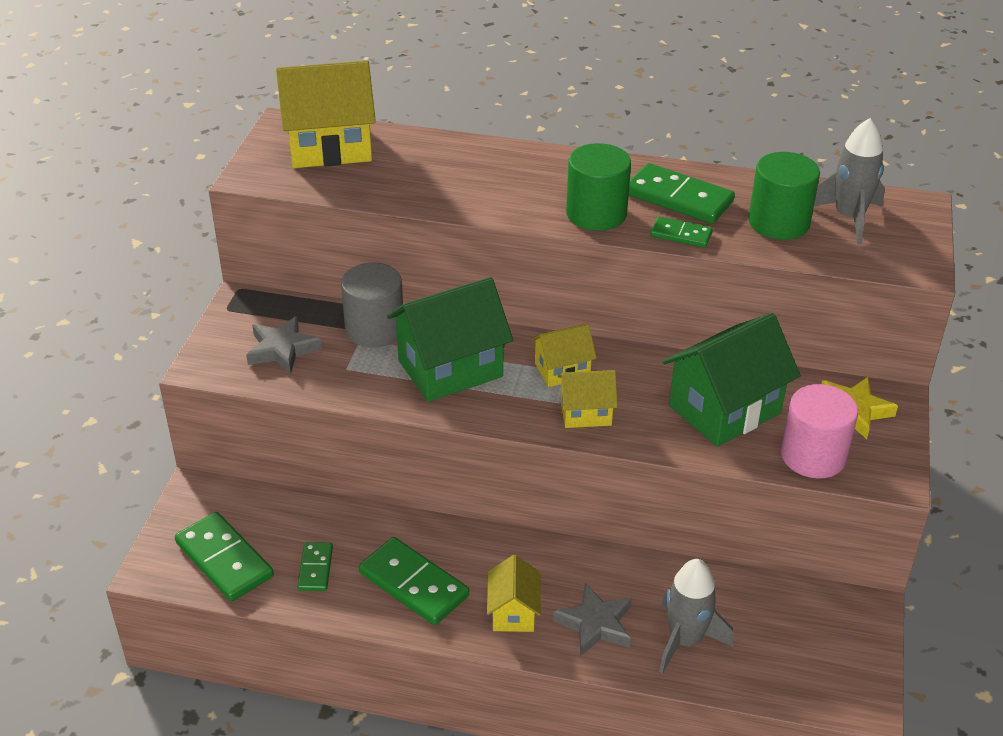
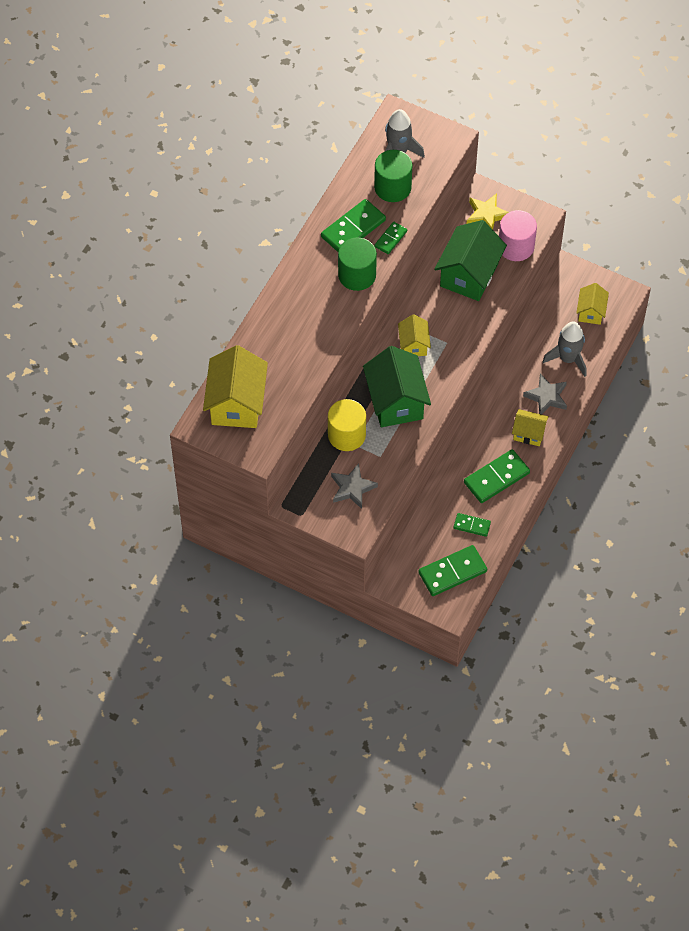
camera: 75 degrees left, 20 degrees up
(374, 329) = (346, 435): grey cylinder -> yellow cylinder
(585, 413) = (454, 342): yellow house -> yellow house (591, 312)
(724, 409) = (469, 275): green house -> green house turned 45 degrees clockwise

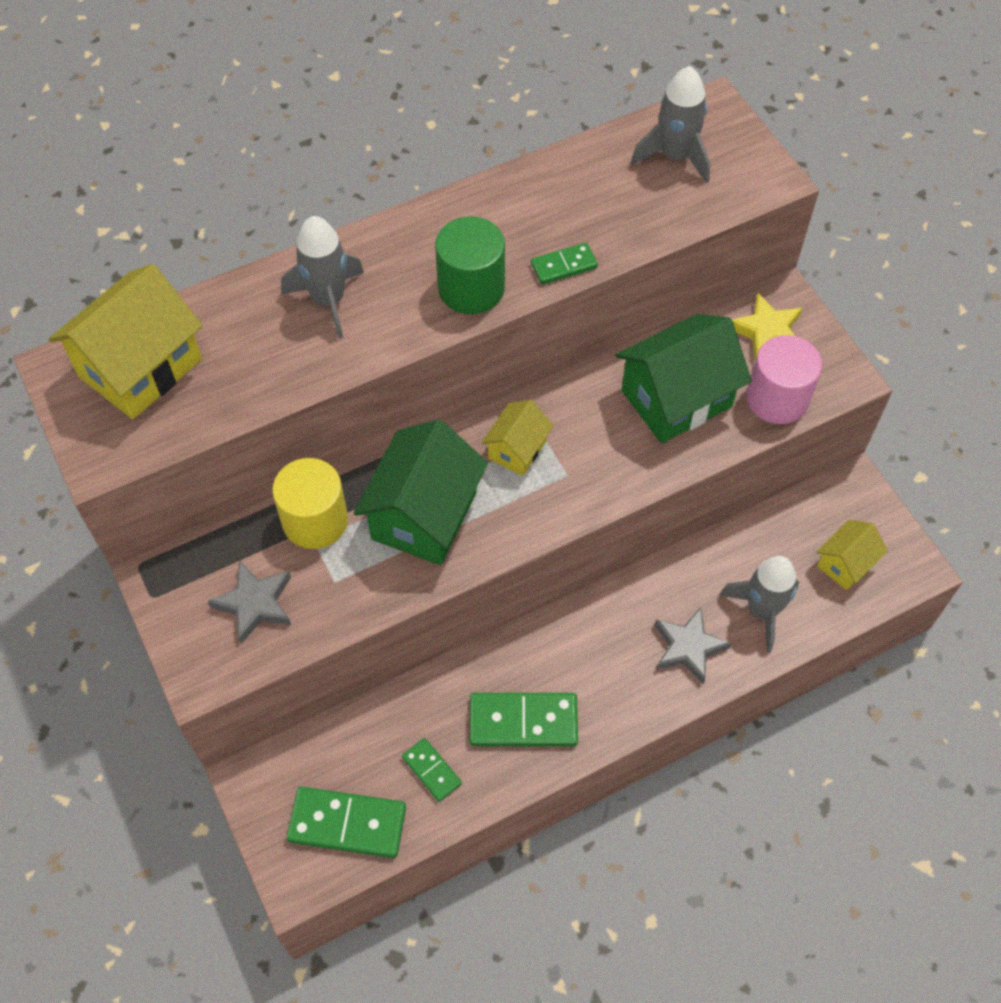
camera: 35 degrees right, 0 degrees up
(295, 320) = (328, 300): none -> grey rocket
(353, 228) = (522, 222): green domino -> none
(392, 187) = (627, 198): green cylinder -> none
(529, 433) = (621, 685): yellow house -> none

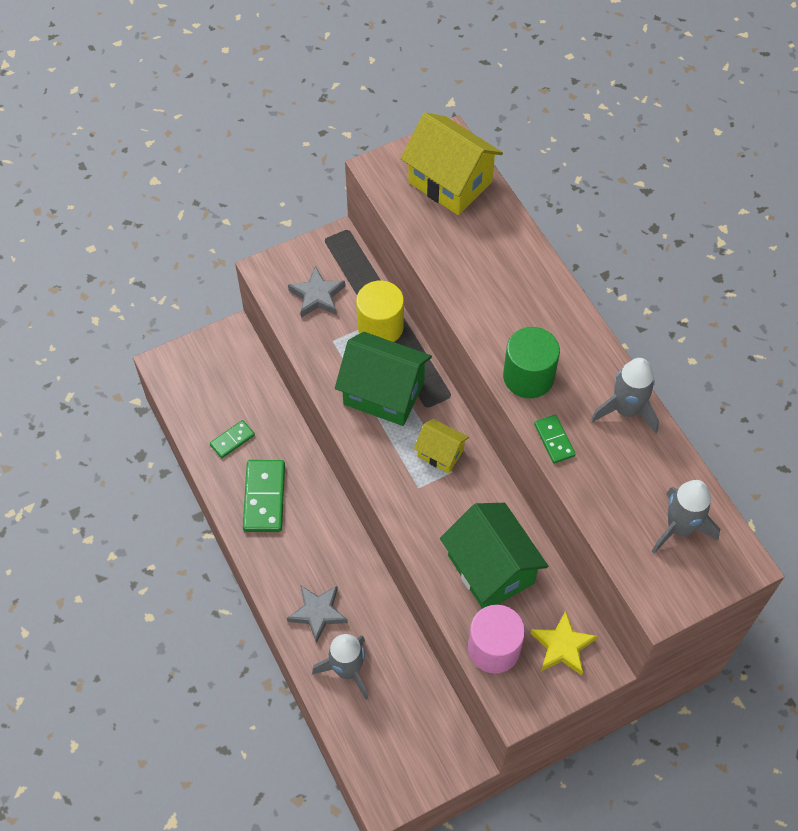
camera: 90 degrees right, 0 degrees up
(328, 300) = (512, 286): grey rocket -> grey rocket (626, 410)
(347, 823) = (199, 391): green domino -> none
(845, 564) = (389, 742): yellow house -> none

